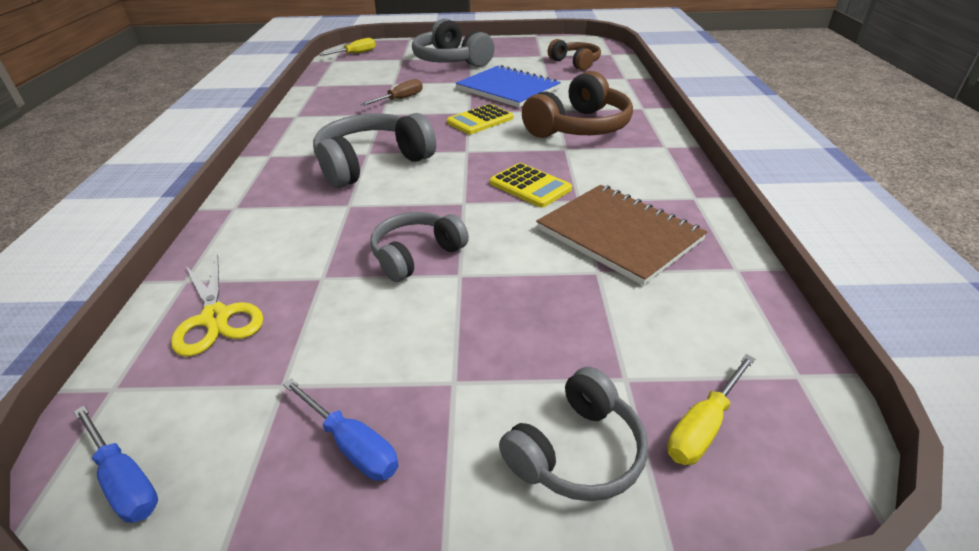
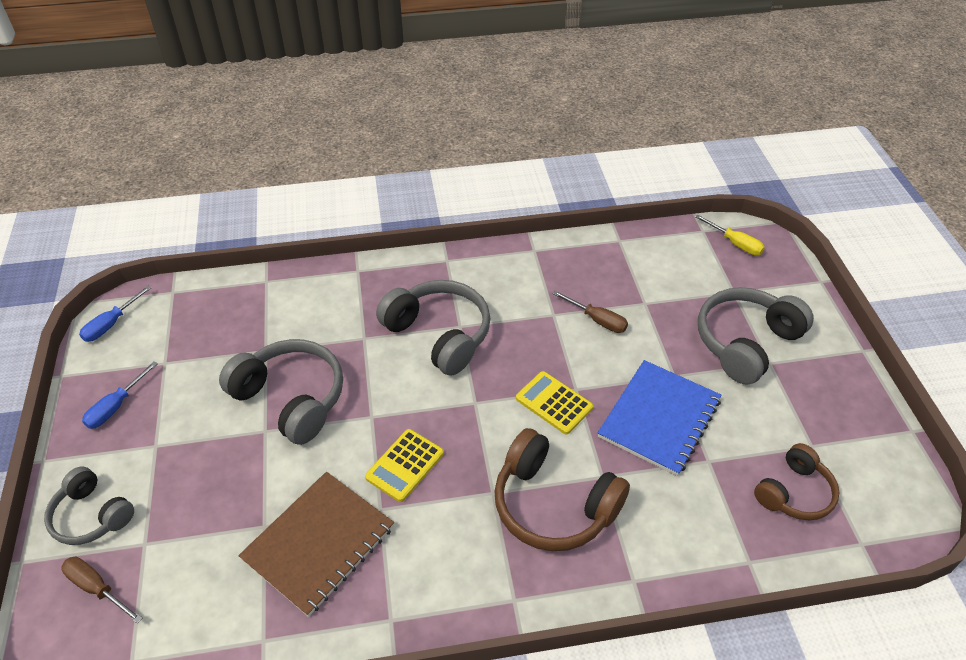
camera: 80 degrees right, 10 degrees up
(216, 318) = (227, 311): yellow scissors -> none
(416, 255) = (291, 398): grey headphones -> grey headphones, size x1.60
(703, 426) = (97, 588): yellow screwdriver -> brown screwdriver

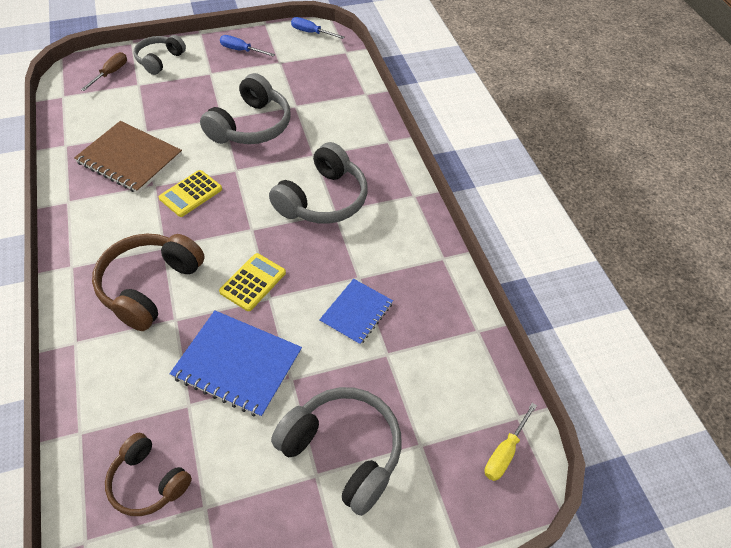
camera: 80 degrees right, 5 degrees up
(405, 465) = (191, 194): yellow calculator -> yellow calculator turned 75 degrees counterclockwise
(597, 320) = (356, 312): brown screwdriver -> blue notebook

